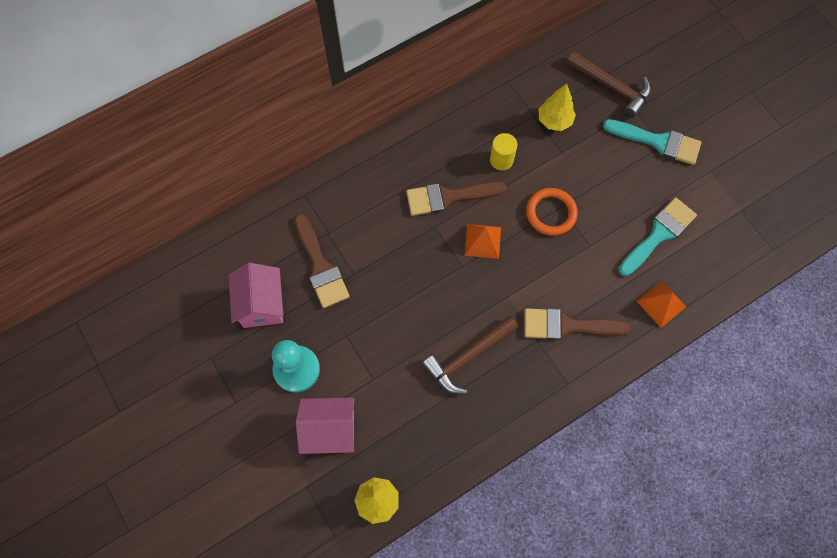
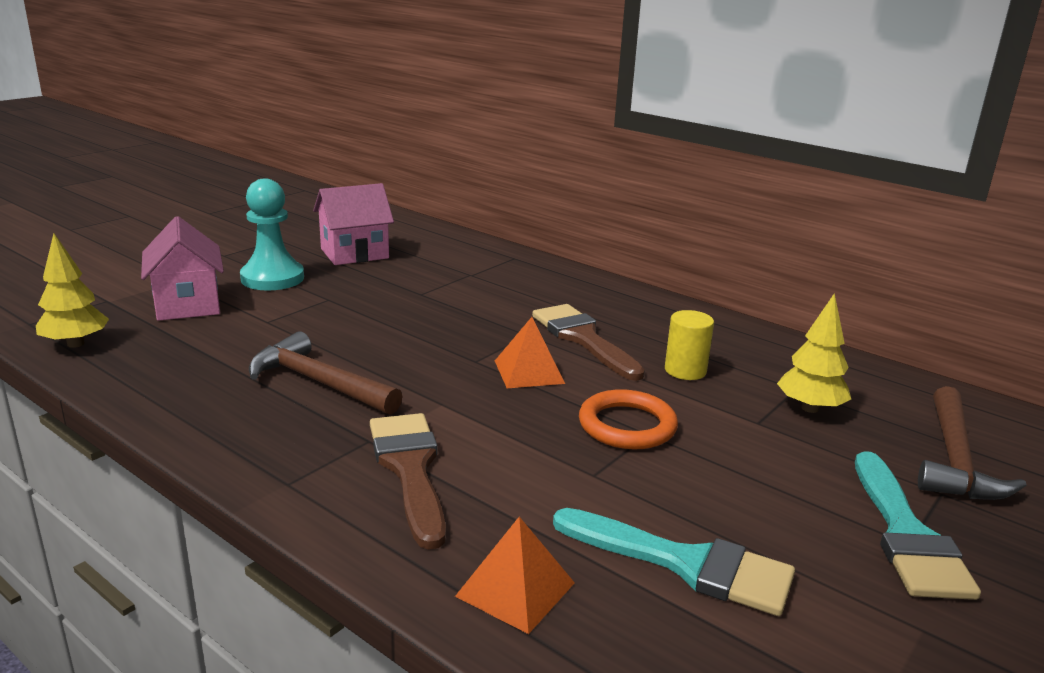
camera: 70 degrees right, 45 degrees down
(320, 266) = (421, 275): brown brush -> none

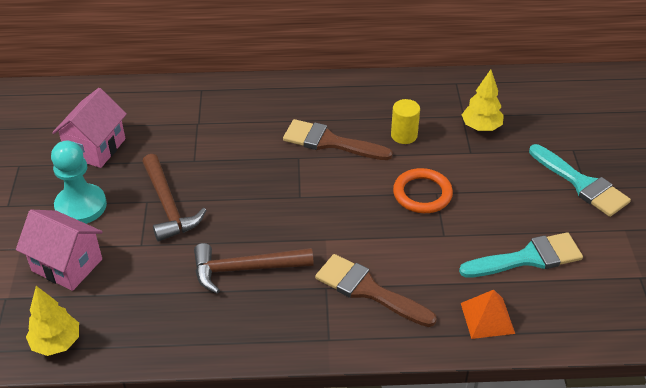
camera: 40 degrees left, 20 degrees up
(529, 371) = (335, 187): orange pyramid -> none
(955, 460) = (561, 125): brown hammer -> brown hammer (168, 206)

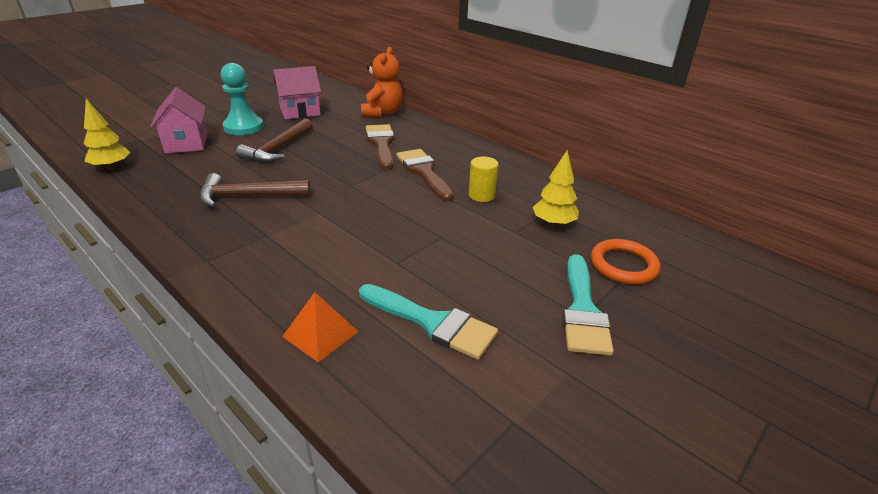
camera: 45 degrees right, 10 degrees down
(177, 96) = (382, 113): none -> orange teddy bear
(245, 269) = (248, 196): brown hammer -> brown hammer turned 45 degrees counterclockwise
(368, 290) = (284, 254): brown brush -> brown brush (381, 144)
(422, 194) = (430, 231): orange ring -> orange ring (623, 265)

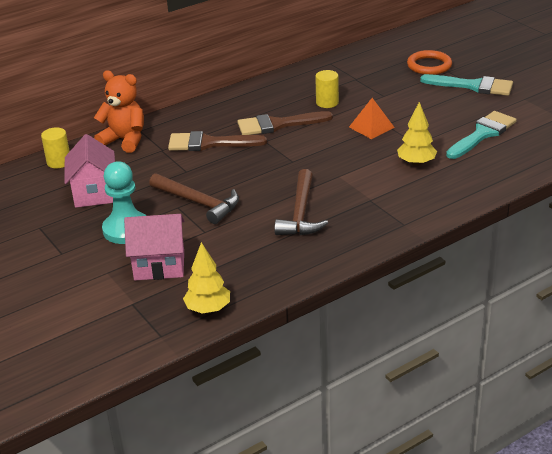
camera: 75 degrees left, 0 degrees up
(320, 334) = (491, 172): orange pyramid -> orange pyramid (371, 127)
(347, 96) = (59, 162): none -> yellow cylinder
(553, 223) = (375, 80): yellow tree -> yellow tree (416, 163)

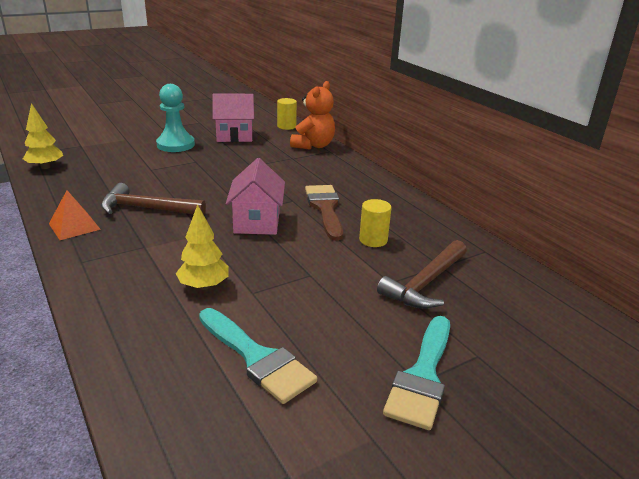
camera: 90 degrees right, 5 degrees down
(159, 265) = (118, 154): pink house -> pink house (257, 222)
(199, 203) = (196, 168): brown hammer -> brown hammer (425, 283)
(209, 143) = (297, 176): brown brush -> none
(371, 127) = (305, 264): orange pyramid -> orange pyramid (74, 226)
(429, 66) = (494, 337): orange ring -> none

